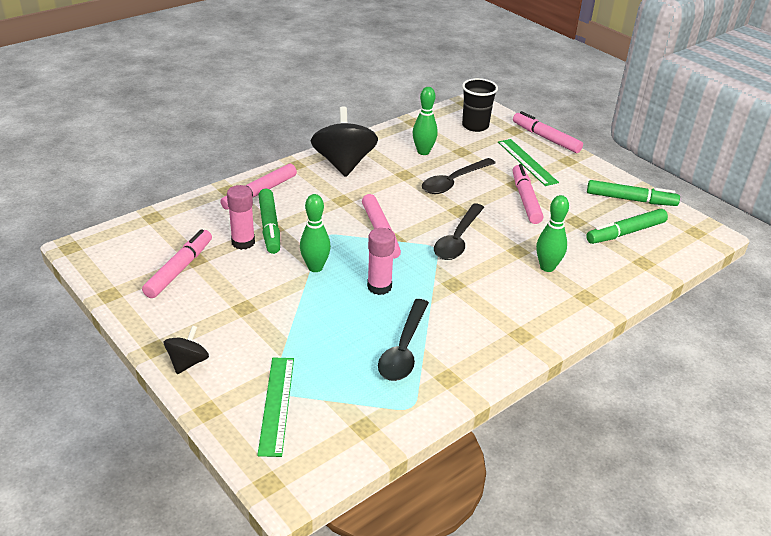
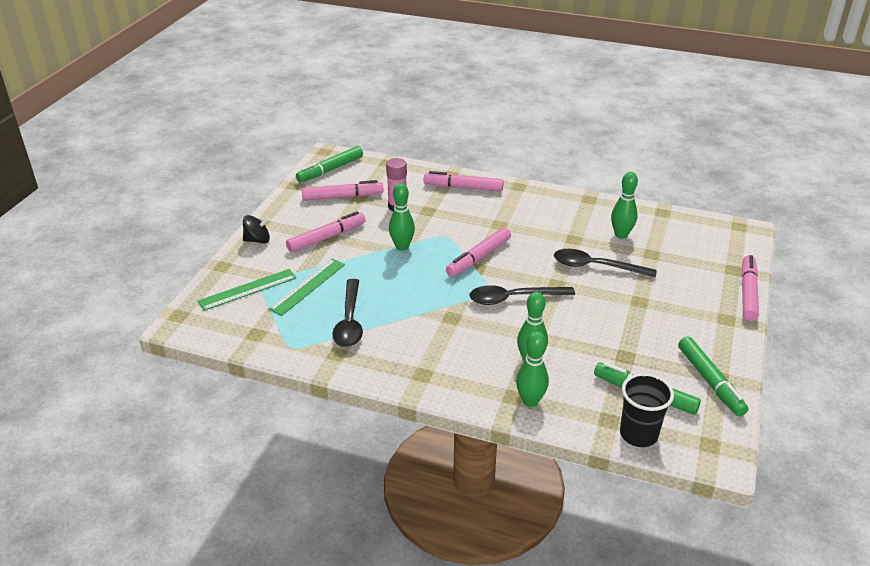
camera: 60 degrees right, 0 degrees up
(269, 227) = (427, 209): green marker -> green marker (330, 170)
(344, 164) = (549, 206): black spinning top -> none
(379, 287) = (410, 283): pink glue stick -> none
(403, 349) = (349, 321): black spoon -> black spoon turned 75 degrees counterclockwise
(475, 126) = (706, 246): black cup -> black cup (638, 434)
(525, 199) = (621, 315): pink marker -> pink marker (326, 237)
(527, 162) = (687, 295): green ruler -> green ruler (307, 286)
(598, 290) = (530, 401): none -> green bowling pin

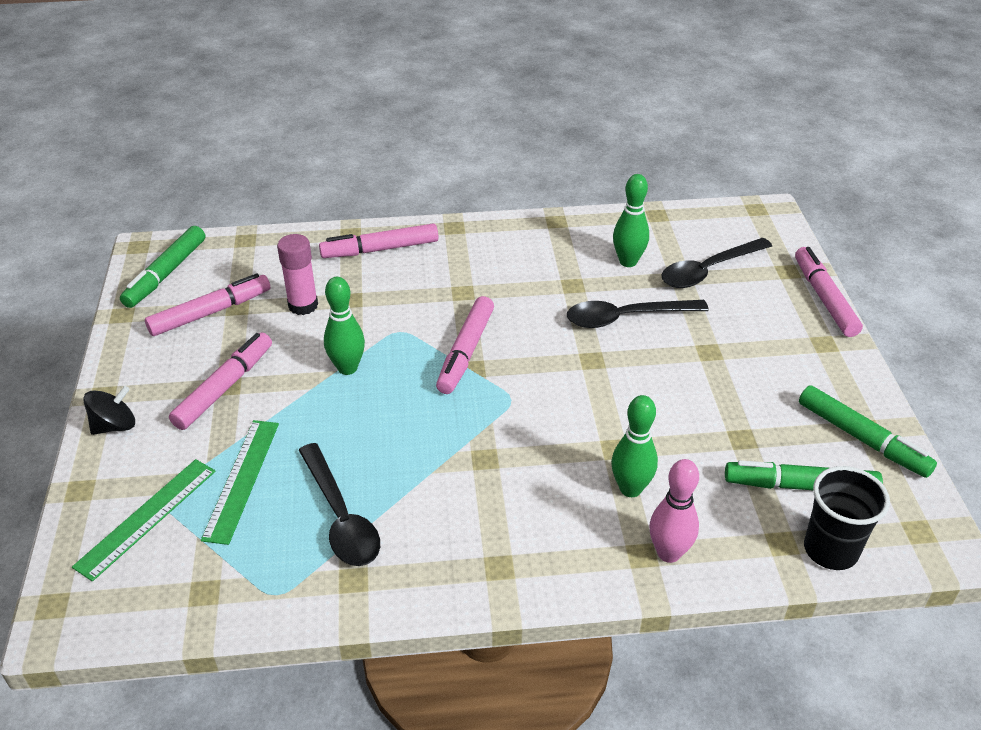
camera: 25 degrees left, 5 degrees up
(513, 298) = (550, 400): black spoon -> black spoon (708, 270)
(530, 401) = (669, 553): green bowling pin -> pink bowling pin

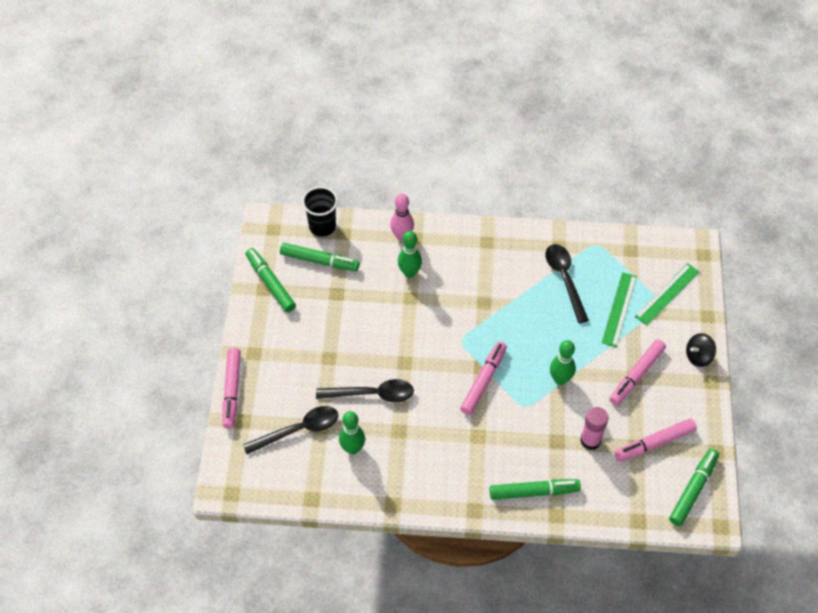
camera: 170 degrees left, 15 degrees up
(380, 249) = (534, 492): pink marker -> green marker

